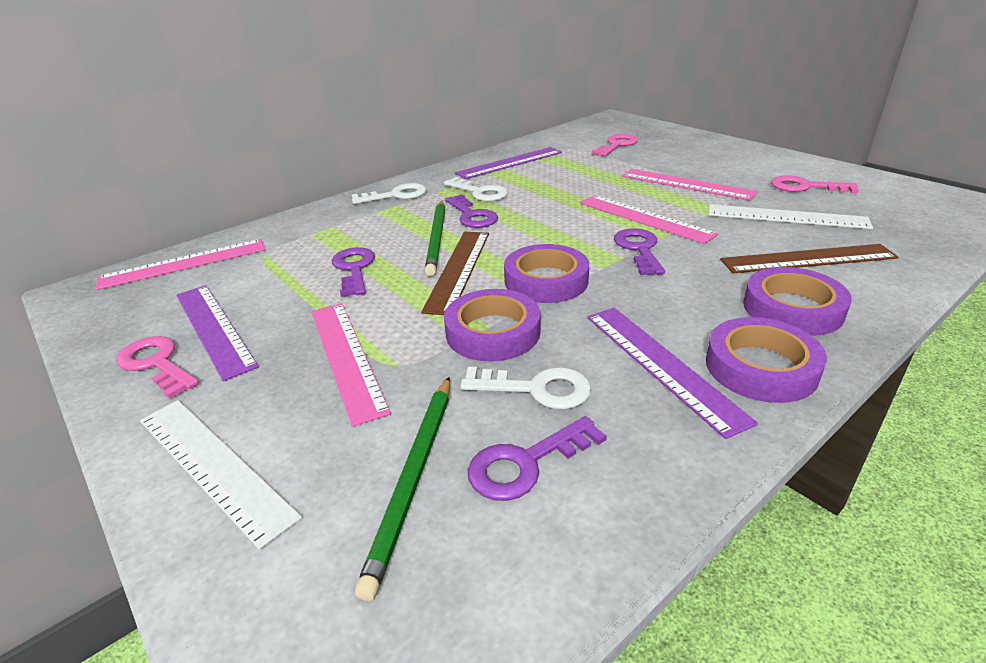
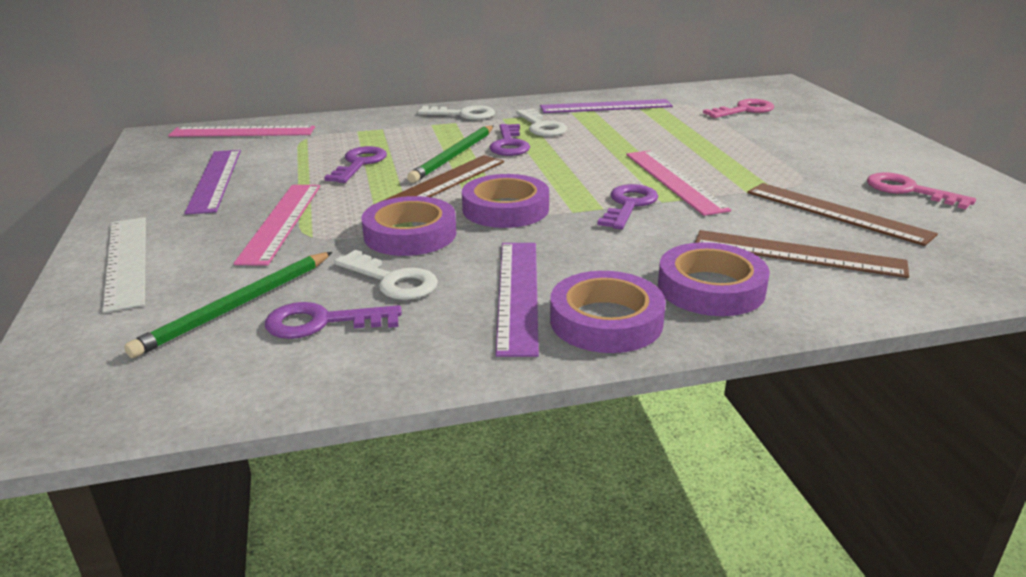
camera: 25 degrees right, 5 degrees down
(156, 364) = (156, 193): pink key -> none
(686, 184) = (768, 160): pink ruler -> none
(786, 217) = (836, 213): white ruler -> brown ruler

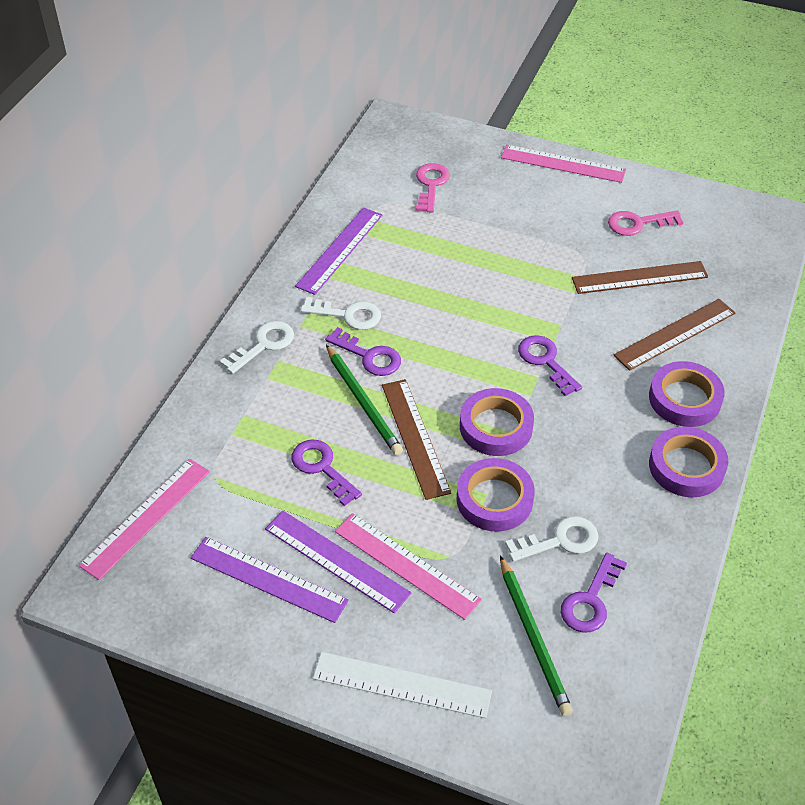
camera: 55 degrees left, 20 degrees up
(518, 294) = (626, 487): purple ruler -> purple ruler (337, 560)
(673, 181) = (527, 314): pink ruler -> pink ruler (563, 164)

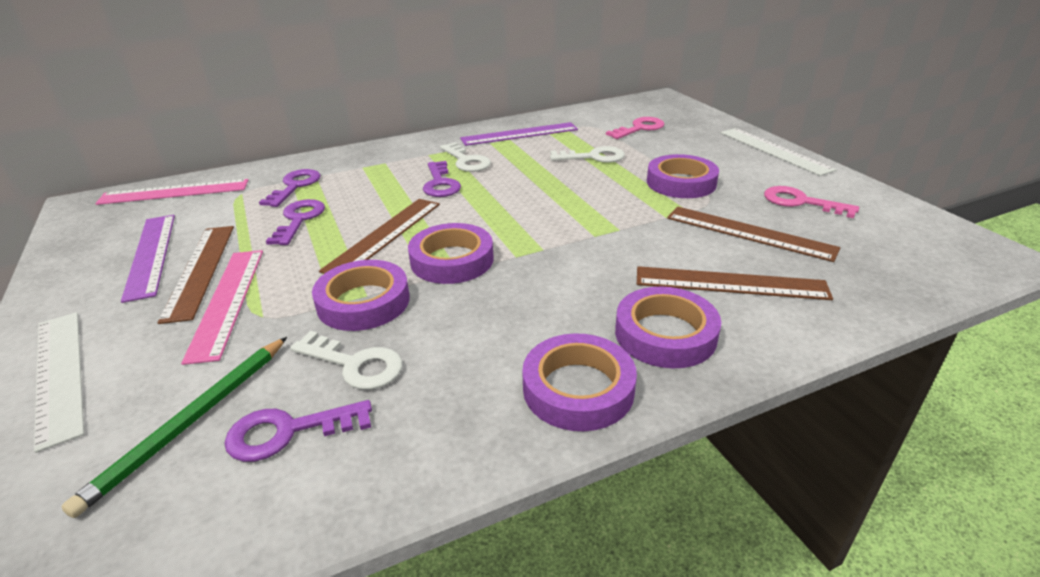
camera: 45 degrees right, 15 degrees down
(263, 345) = (390, 153): white key -> white key (593, 157)
(337, 560) = (201, 270): purple ruler -> brown ruler
(363, 402) = (391, 202): green pencil -> none
(543, 245) = (681, 182): none -> purple tape
(546, 361) = (566, 243): purple key -> purple key (295, 186)
(563, 164) = (774, 151): pink ruler -> white ruler

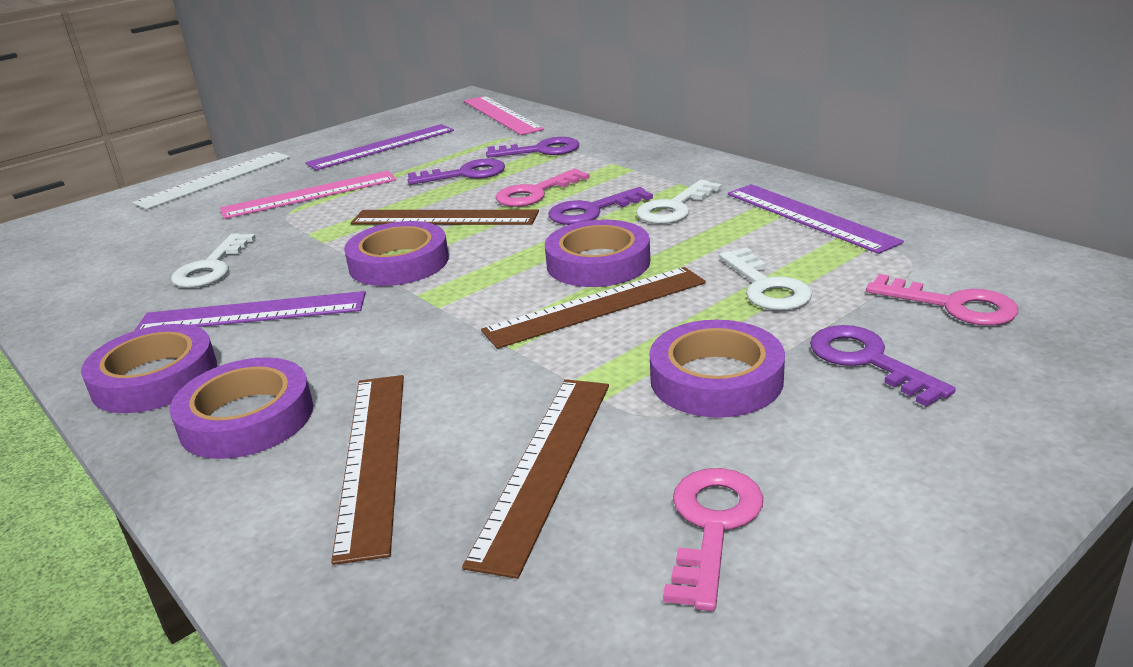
camera: 75 degrees right, 5 degrees down
(192, 421) = (152, 234): green pencil -> none
(201, 270) = (359, 170): brown ruler -> brown ruler (596, 307)
(289, 431) = (130, 268): purple key -> purple key (868, 361)
(363, 302) = (311, 244): purple tape -> purple tape (598, 263)
(382, 197) = (535, 193): none -> pink key
(486, 335) = (252, 312): none -> purple ruler
(774, 151) = (994, 479): white ruler -> none

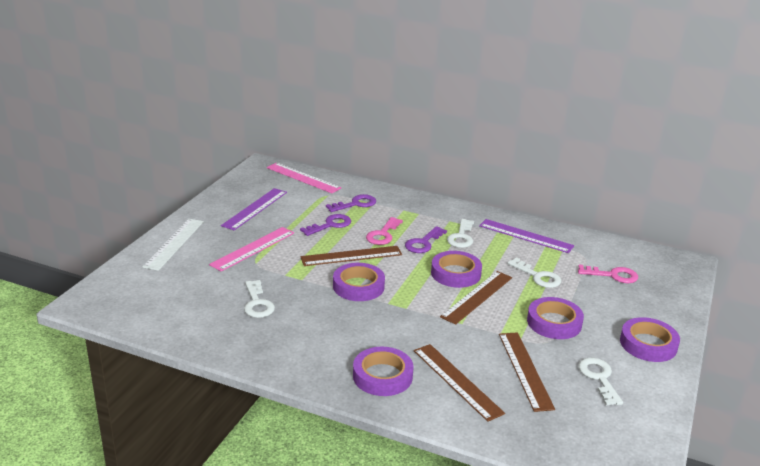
camera: 30 degrees left, 0 degrees up
(155, 378) = (312, 367): purple tape -> purple tape (648, 344)
(252, 312) = (316, 325): purple ruler -> none
(712, 526) = (599, 378): pink key -> white key
(868, 361) = (601, 305): purple key -> none

